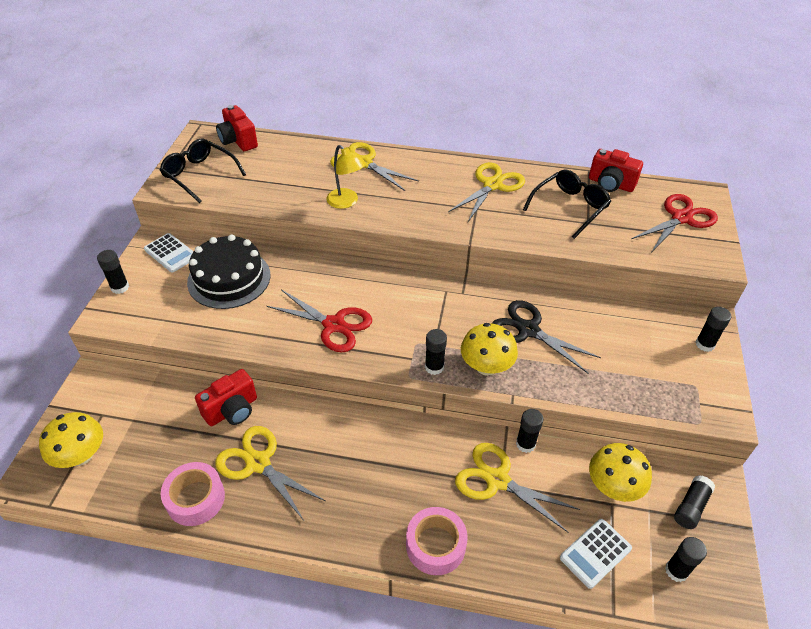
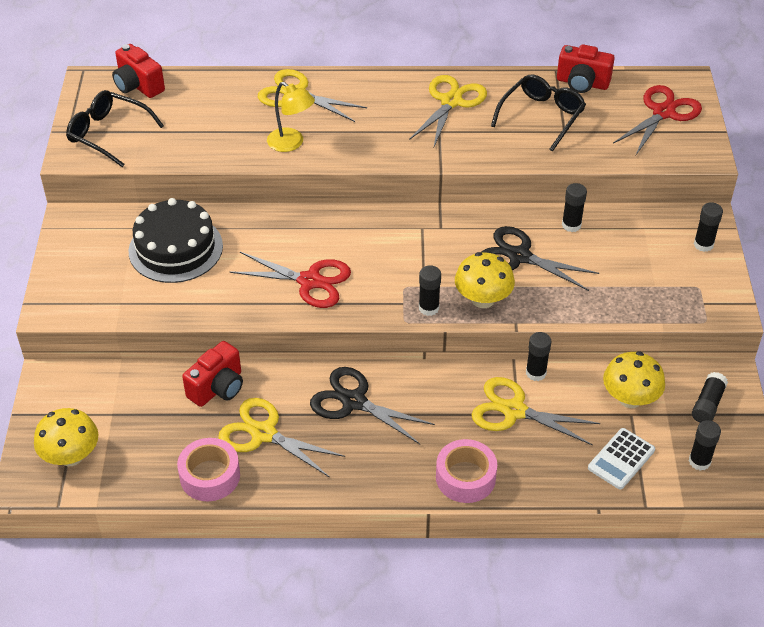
camera: 10 degrees left, 0 degrees up
(120, 287) = (54, 276): black glue stick -> black glue stick (571, 225)
(170, 253) = (97, 230): white calculator -> none
(349, 444) = (353, 401): none -> black scissors

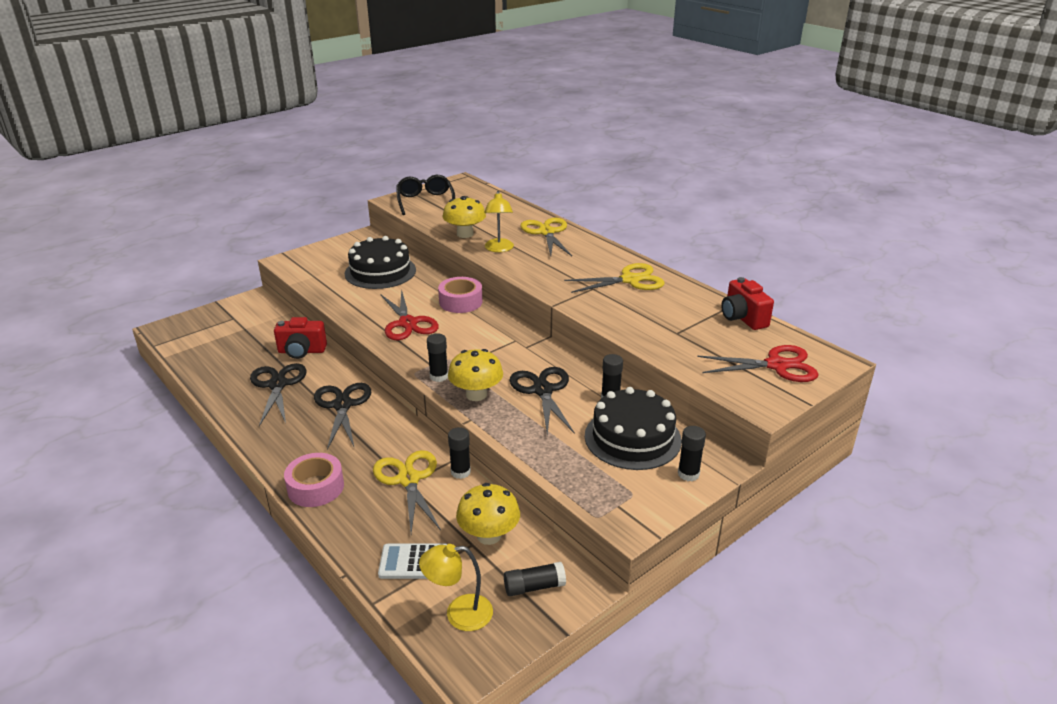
camera: 50 degrees right, 15 degrees down
(71, 456) = (198, 331): yellow mushroom -> yellow mushroom (465, 234)
(138, 86) = (478, 192): red camera -> none
(210, 476) = (222, 382): pink tape -> pink tape (460, 302)
(263, 433) = (278, 384): yellow scissors -> black scissors
(541, 116) = (676, 317): black glasses -> none
(634, 245) = (632, 438): none -> black cake
(699, 461) = (459, 613): black glue stick -> yellow lamp

